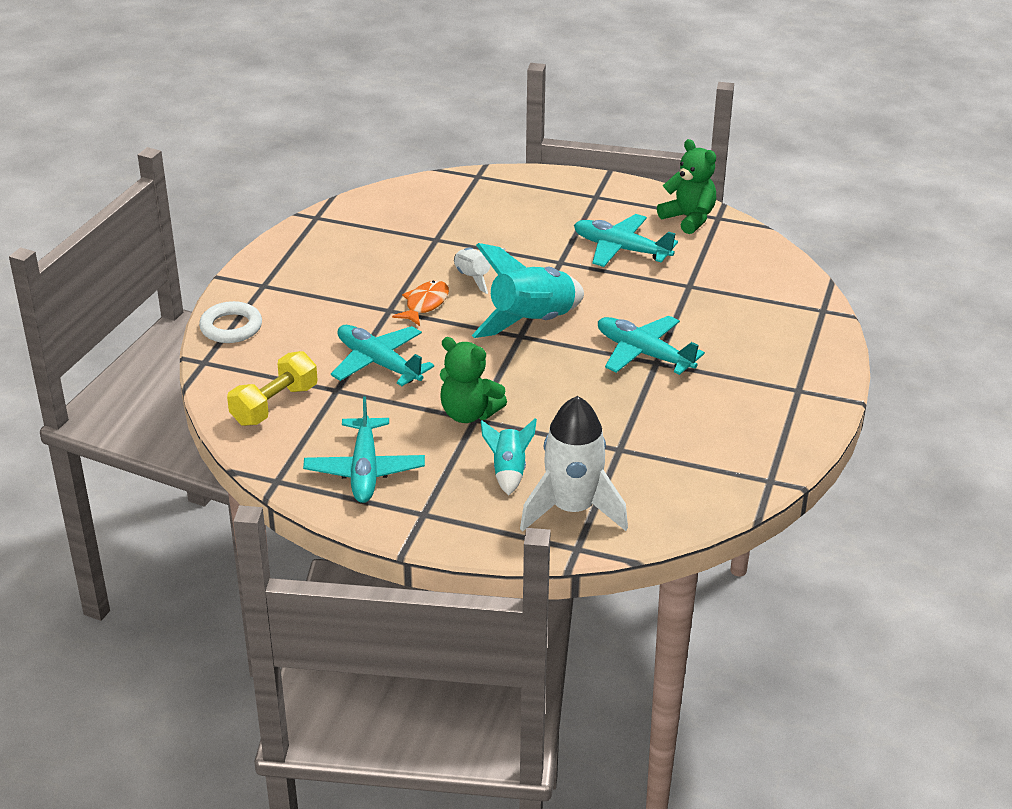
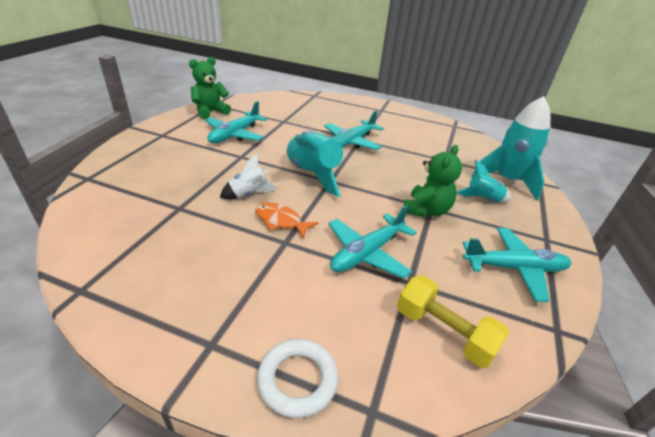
camera: 90 degrees left, 0 degrees up
(572, 509) = (507, 180): white rocket -> turquoise rocket

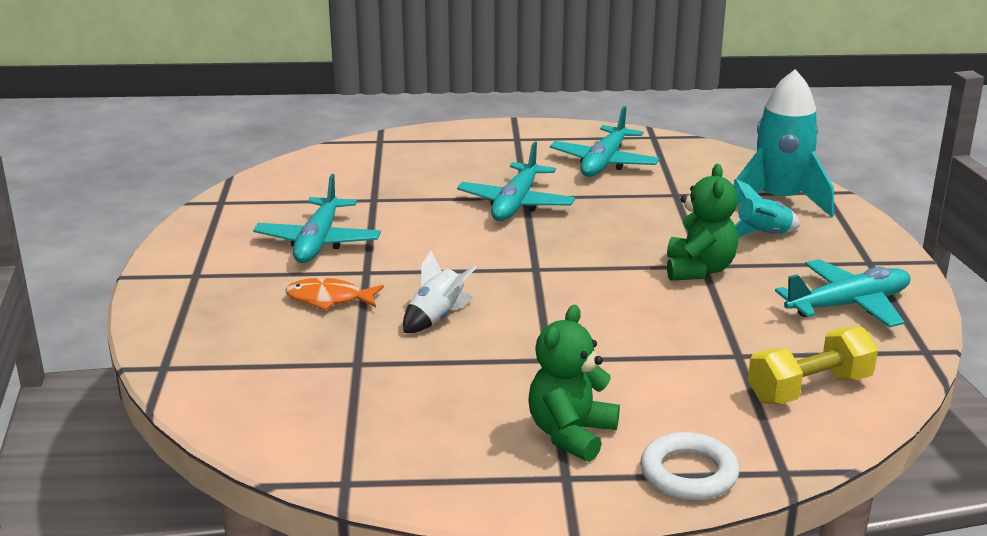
camera: 20 degrees left, 10 degrees down
(210, 112) = (230, 216): green teddy bear -> green teddy bear (571, 434)
(281, 221) = (518, 337): orange fish -> orange fish (329, 299)
(314, 174) = (505, 266): turquoise rocket -> none
(367, 253) = (663, 340): turquoise plane -> turquoise plane (604, 163)
(444, 332) = (809, 389): yellow dumbbell -> yellow dumbbell turned 45 degrees counterclockwise

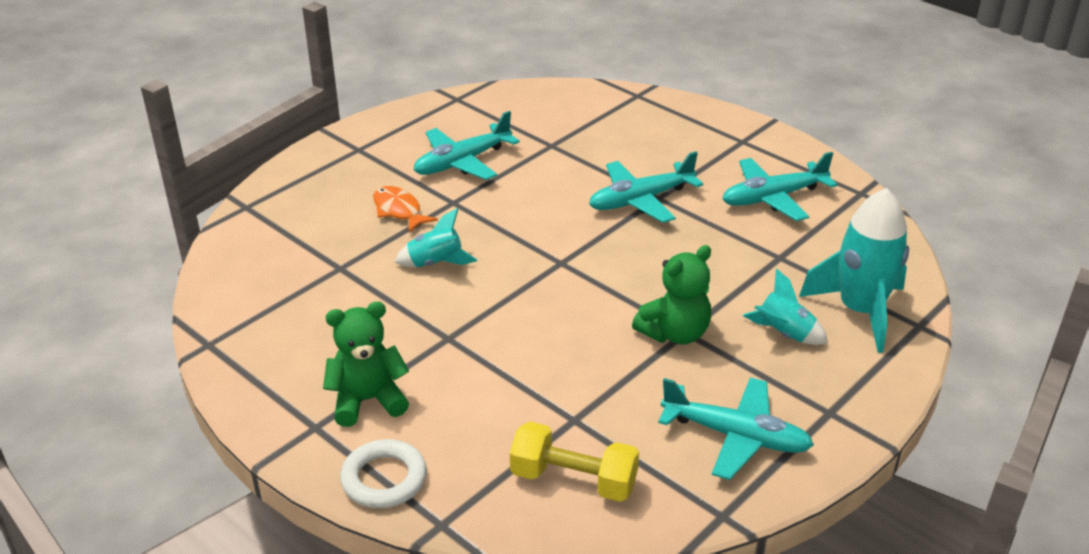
camera: 45 degrees right, 10 degrees up
(436, 318) = (435, 263): white rocket -> turquoise rocket

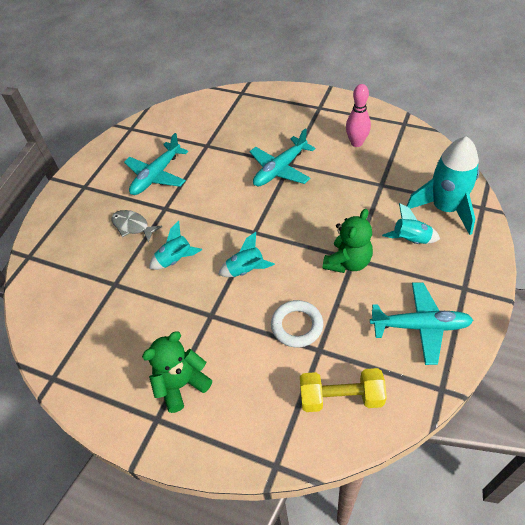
camera: 15 degrees left, 15 degrees up
(384, 479) = (221, 444): white ring -> white ring (297, 326)
(399, 211) = (133, 226): orange fish -> grey fish
(525, 301) = (246, 269): none -> turquoise rocket
(773, 198) = (356, 143): turquoise plane -> pink bowling pin

